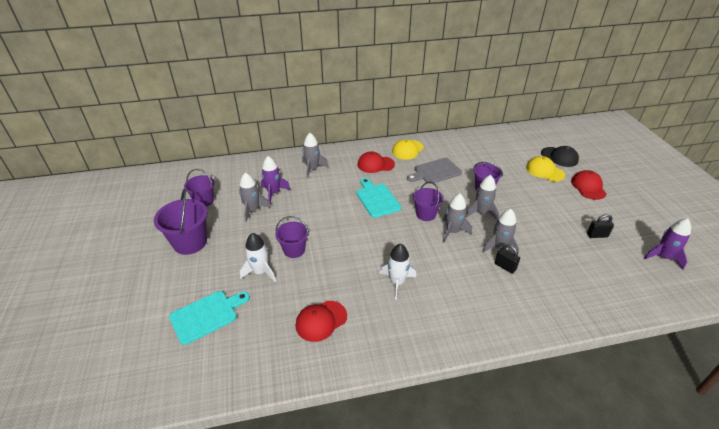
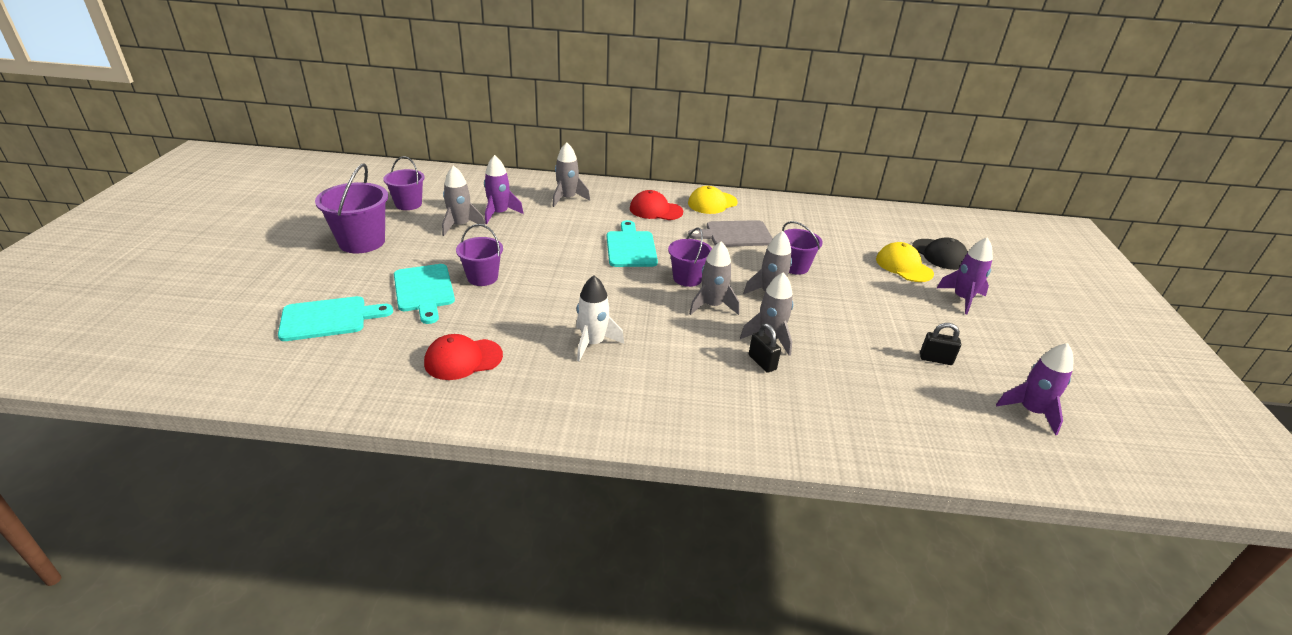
camera: 15 degrees right, 5 degrees down
(260, 272) = (424, 290): white rocket -> turquoise cutting board
(588, 187) = (962, 299): red cap -> purple rocket

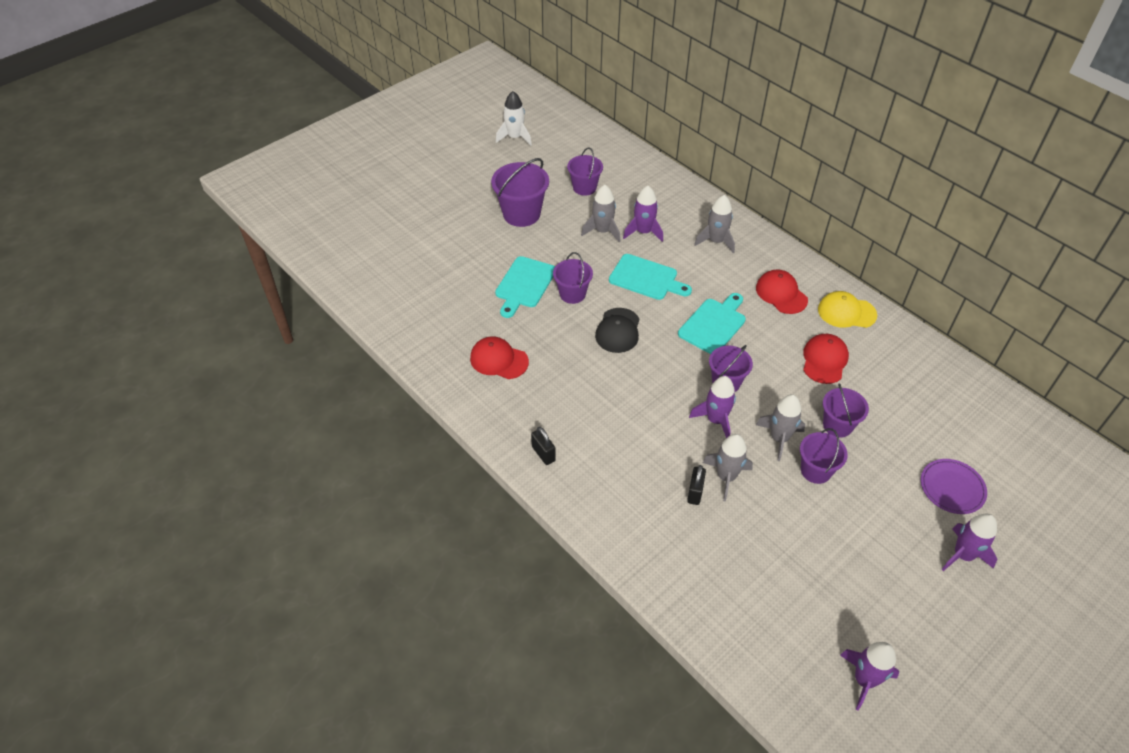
camera: 45 degrees right, 15 degrees up
(328, 318) = (449, 277): turquoise cutting board -> turquoise cutting board (646, 278)
(593, 343) = (591, 399): white rocket -> white rocket (515, 137)
(712, 306) = (715, 420): grey rocket -> purple rocket
(735, 234) = (824, 360): grey cutting board -> red cap
(819, 300) = (816, 470): none -> purple bucket
(903, 266) = (952, 488): yellow cap -> purple plate
(935, 359) = (845, 586): black padlock -> black padlock (543, 454)
(939, 254) = (1014, 499): black cap -> black cap (618, 330)

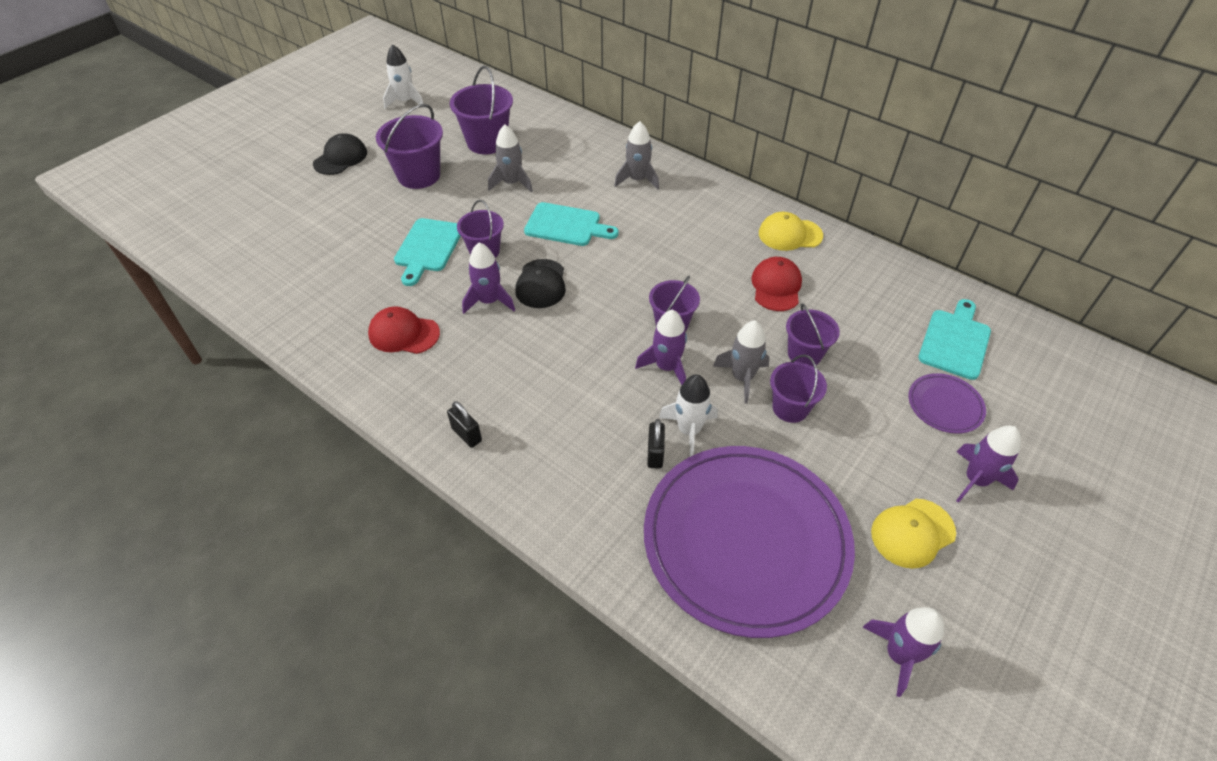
camera: 10 degrees left, 0 degrees up
(454, 188) = (340, 158): none -> black cap
(584, 187) = (487, 142): purple bucket -> purple bucket, size x1.55
(643, 232) = (557, 179): purple rocket -> purple rocket (489, 301)
(713, 324) = (648, 264): turquoise cutting board -> turquoise cutting board (955, 341)
(726, 477) = (689, 430): grey rocket -> white rocket
(758, 573) = (745, 540): none -> purple plate
(781, 294) = (716, 224): red cap -> none
(897, 589) = (912, 533): none -> yellow cap

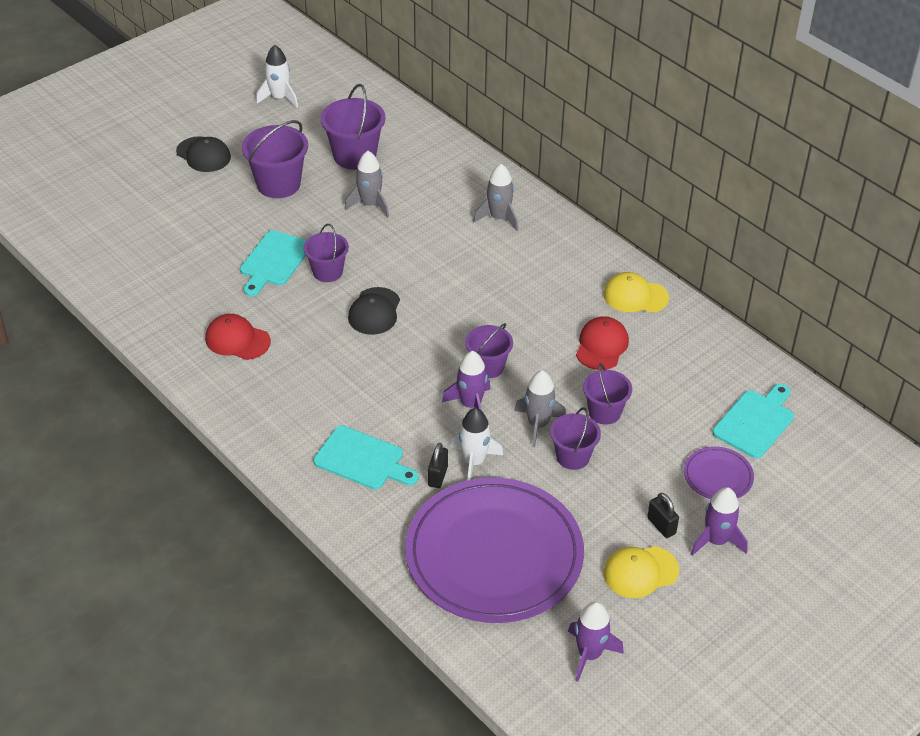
camera: 10 degrees right, 5 degrees down
(340, 158) = (203, 155): black cap -> black cap turned 90 degrees clockwise
(467, 434) = (277, 435): black padlock -> black padlock (661, 526)
(489, 301) = (321, 321): purple rocket -> none
(566, 225) = (413, 256): turquoise cutting board -> turquoise cutting board (362, 459)

